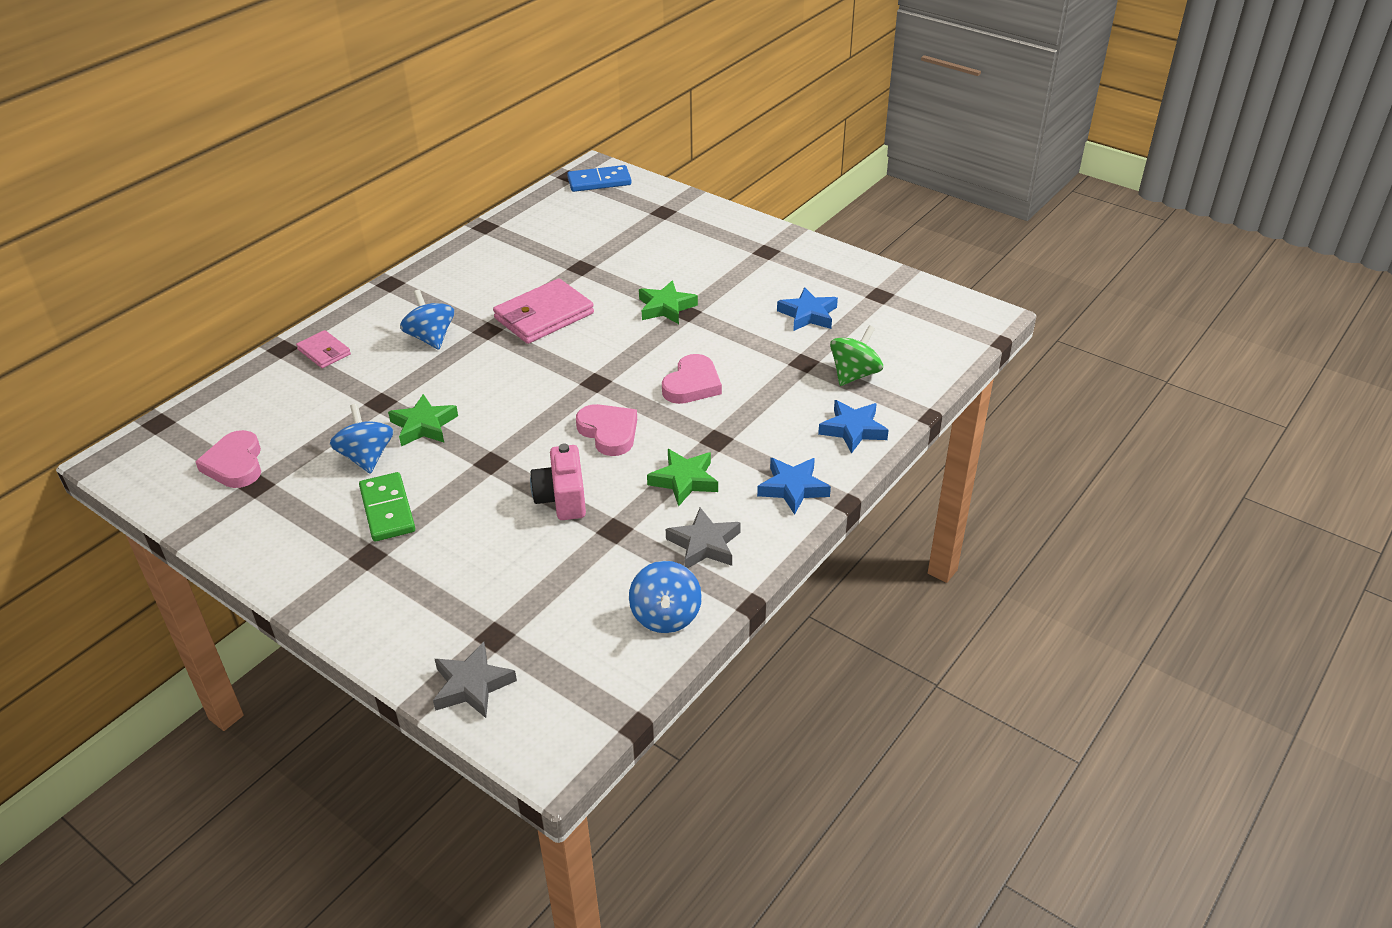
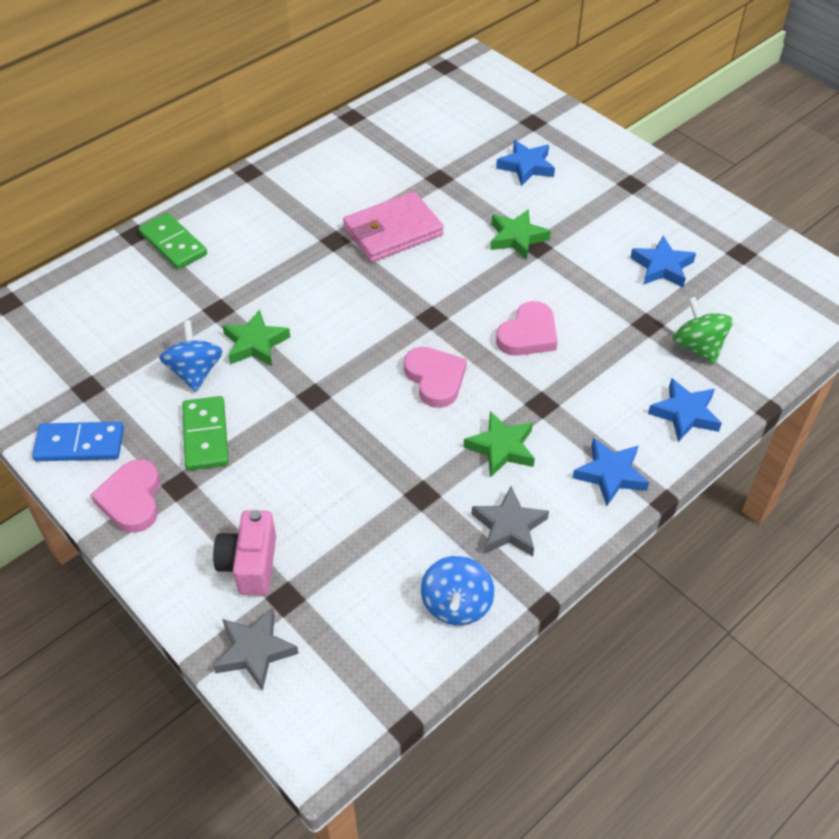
camera: 10 degrees right, 10 degrees up
(235, 464) = (71, 361): pink heart -> pink heart (132, 499)
(324, 352) = (173, 244): pink wallet -> green domino
(431, 338) = (278, 242): blue spinning top -> none
(562, 499) = (376, 450): pink camera -> pink camera (250, 564)
(599, 181) = (474, 77): blue domino -> blue domino (80, 444)
(663, 248) = (526, 166): none -> blue star
(854, 374) = (698, 347): green spinning top -> green spinning top turned 75 degrees counterclockwise

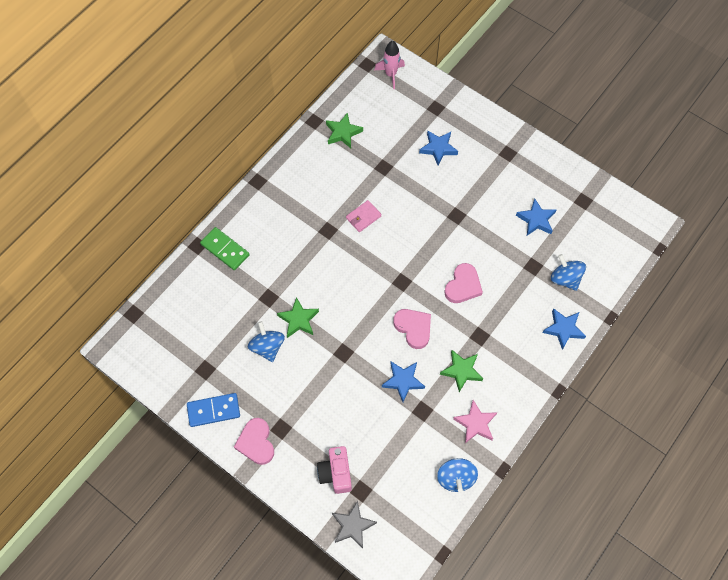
camera: 10 degrees left, 15 degrees up
(205, 435) = (286, 392): green domino -> none
(393, 231) = (363, 217): pink wallet -> pink wallet, size x0.55
(476, 80) = (390, 74): none -> pink rocket
(509, 527) = (475, 423): grey star -> pink star
(517, 238) = (443, 210): green star -> green star (343, 133)
(610, 474) = (526, 379): blue star -> blue star (403, 381)
(698, 347) = (565, 278): green spinning top -> blue spinning top

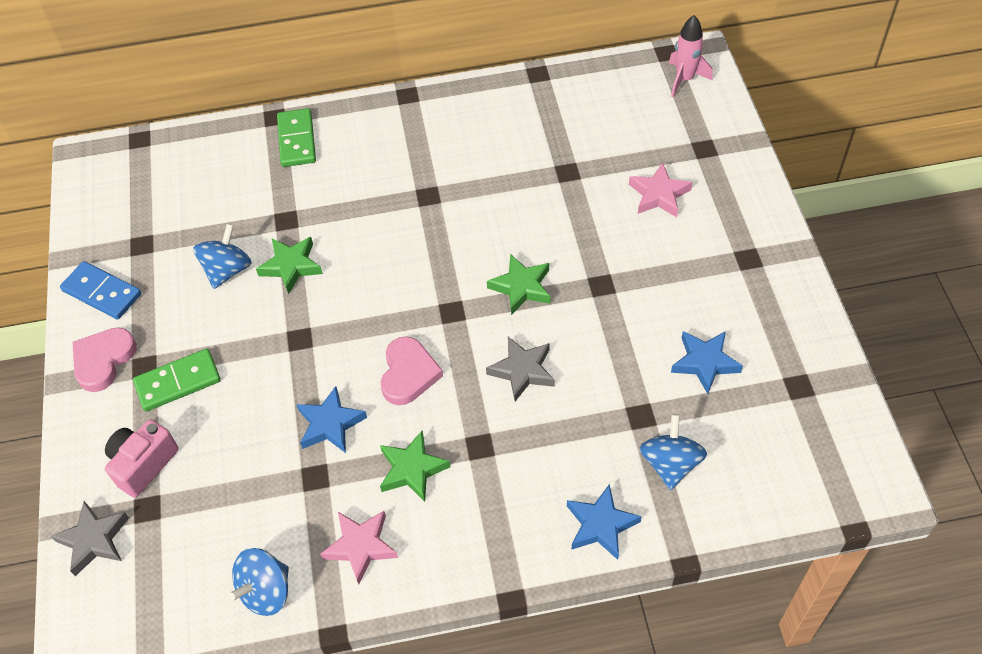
camera: 45 degrees right, 10 degrees down
(307, 422) = (178, 382): none -> green domino
(343, 133) = (558, 106): green star -> green star (521, 287)
(363, 217) = (484, 209): pink wallet -> none
(438, 148) = (659, 195): blue star -> pink star
(463, 286) = (522, 371): pink heart -> grey star

